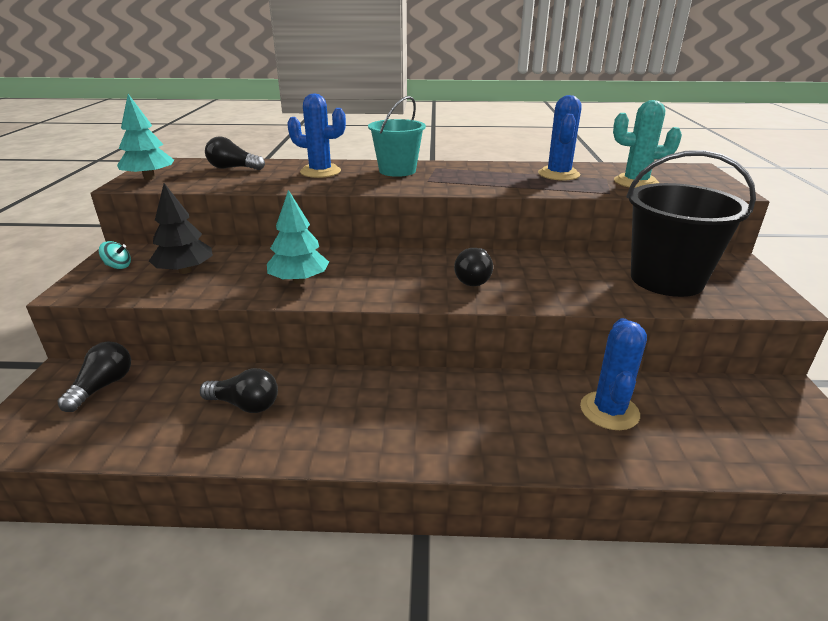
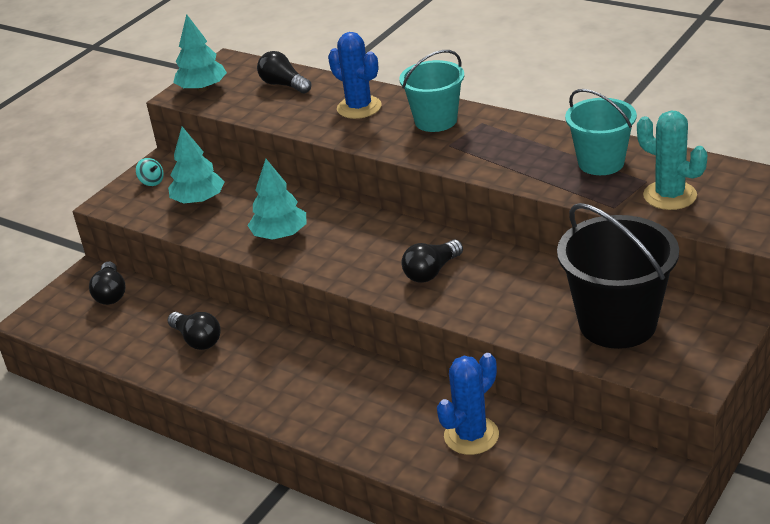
camera: 35 degrees right, 5 degrees up
(103, 386) = (111, 293): black light bulb -> black light bulb turned 120 degrees clockwise
(185, 271) = (198, 200): black tree -> turquoise tree
(558, 174) = (601, 163): blue cactus -> turquoise bucket

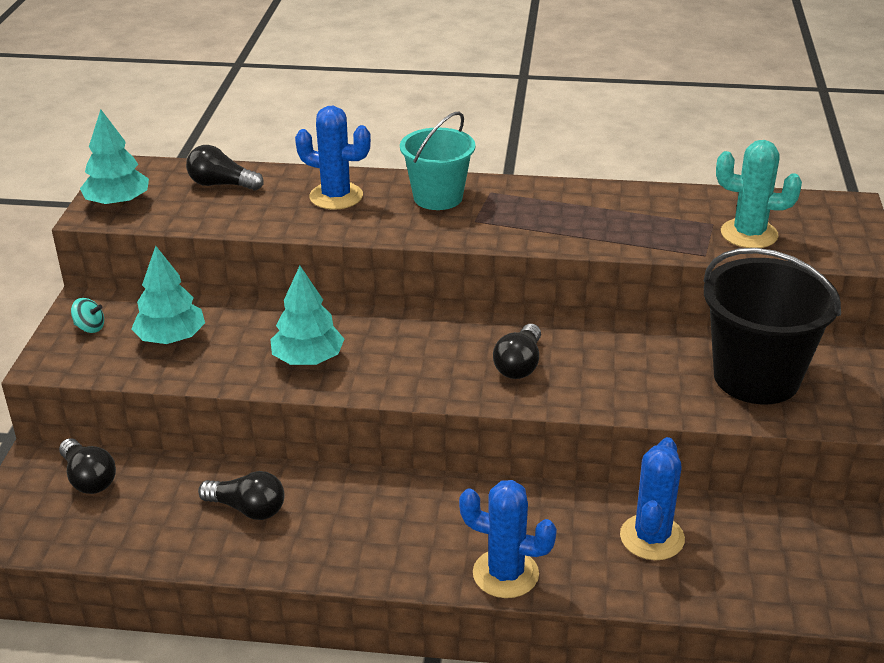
camera: 30 degrees left, 0 degrees up
(340, 433) = (505, 574): none -> blue cactus
(601, 163) = (652, 213): turquoise bucket -> none

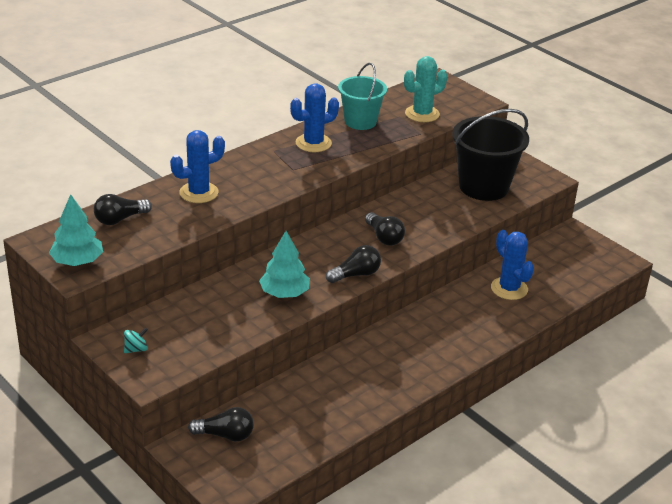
camera: 50 degrees left, 0 degrees up
(171, 338) = (194, 326): turquoise tree -> none
(247, 509) = (330, 392): black light bulb -> black light bulb (356, 275)
(438, 197) = (253, 166): turquoise bucket -> turquoise bucket (360, 121)
(505, 574) = (480, 341): blue cactus -> blue cactus (313, 143)

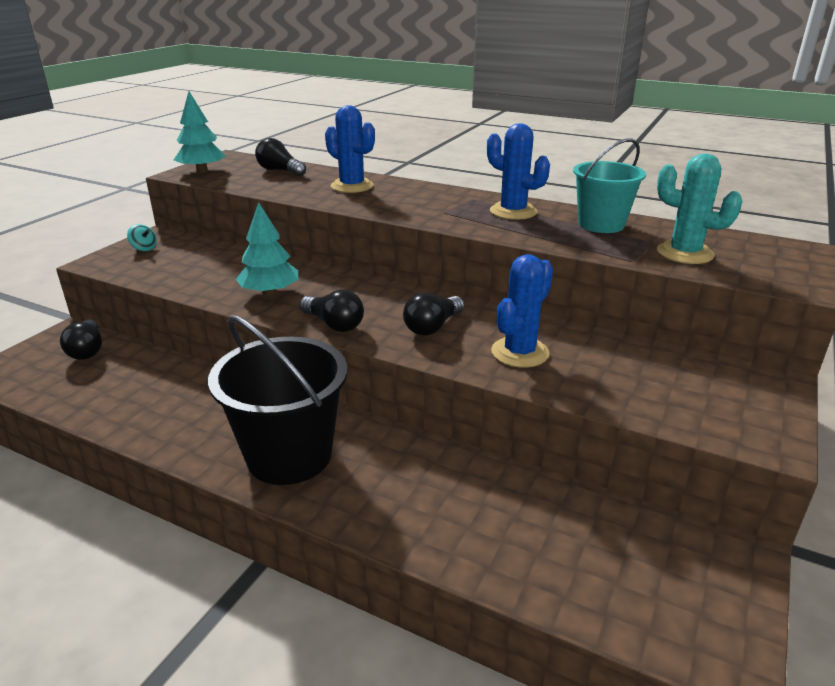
camera: 70 degrees right, 5 degrees down
(483, 187) = (651, 379): black bucket -> black bucket (289, 455)
(509, 289) = (491, 506): blue cactus -> blue cactus (520, 352)

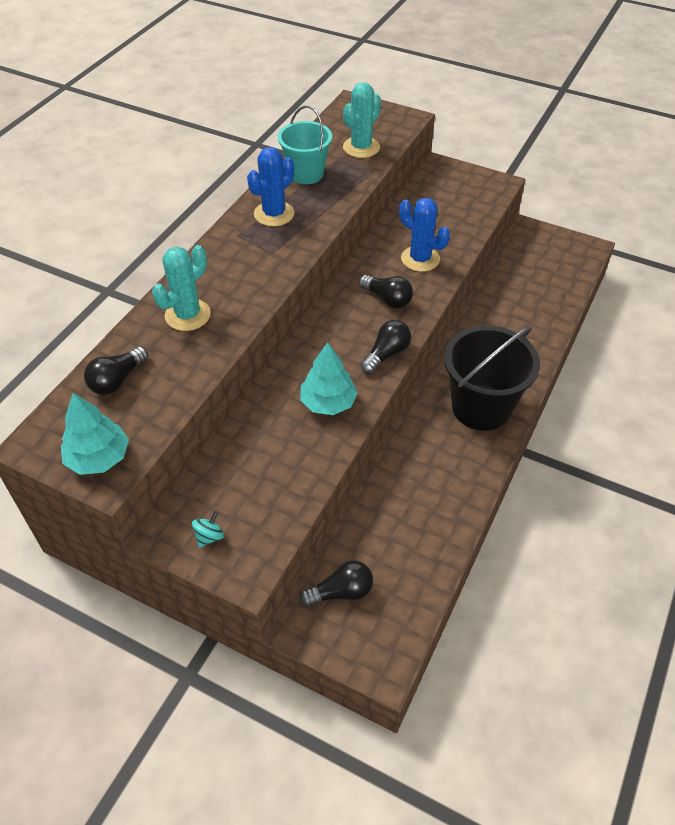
camera: 90 degrees left, 20 degrees up
(352, 186) = (187, 315): blue cactus -> turquoise cactus

